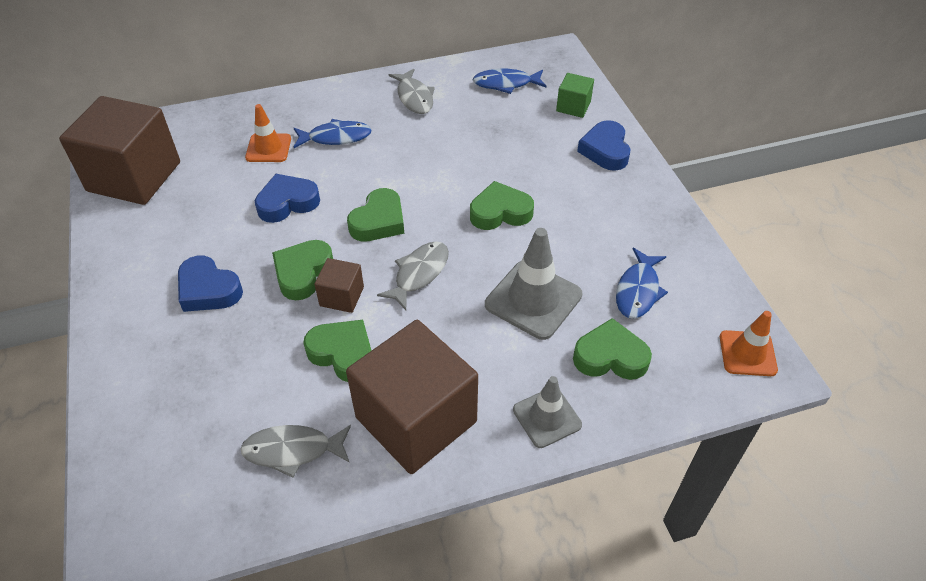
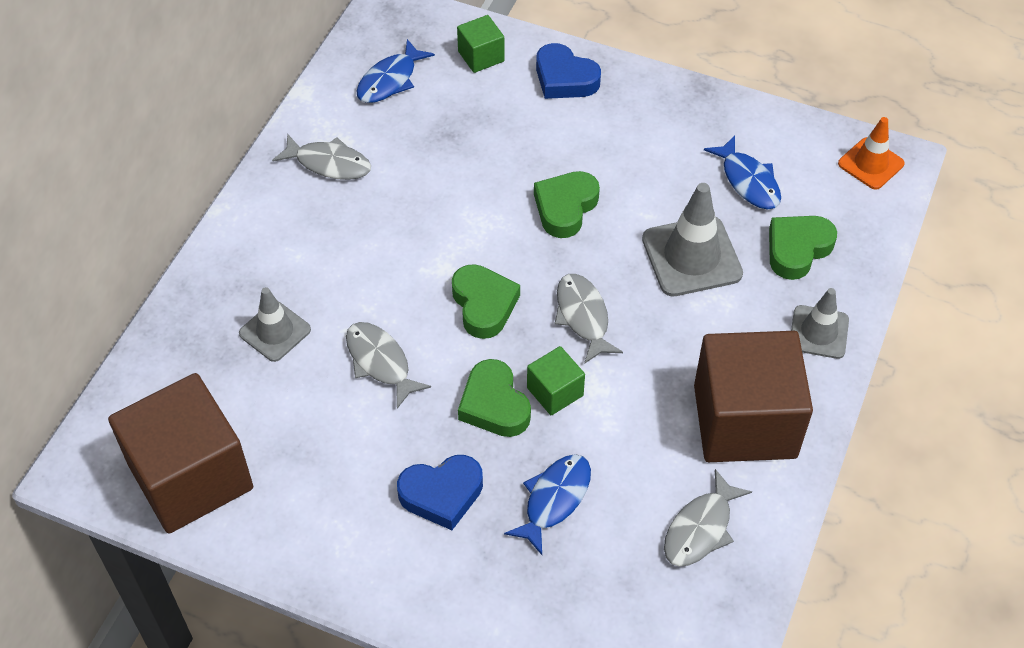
camera: 50 degrees left, 5 degrees up
(268, 148) = (275, 331): orange traffic cone -> grey traffic cone
(287, 203) = (380, 362): blue heart -> grey fish
(336, 137) = (321, 265): blue fish -> blue fish (554, 500)
(342, 296) = (555, 392): brown cube -> green cube
(343, 354) = (625, 431): green heart -> none

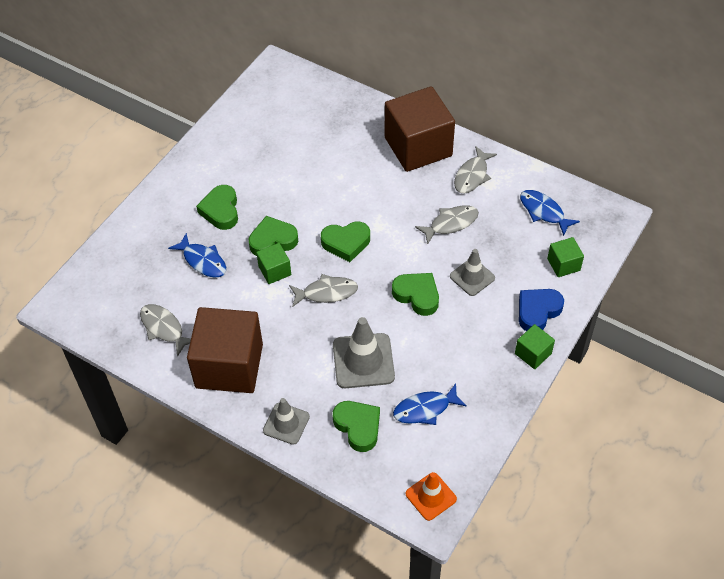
camera: 100 degrees right, 0 degrees up
(191, 477) = (260, 108): brown cube -> brown cube (418, 147)
(275, 331) = (346, 145): grey traffic cone -> grey traffic cone (472, 277)
(380, 362) = (315, 190): grey fish -> grey fish (450, 224)
(442, 494) = (221, 210): blue heart -> green heart
(632, 80) = (533, 353): none -> green cube

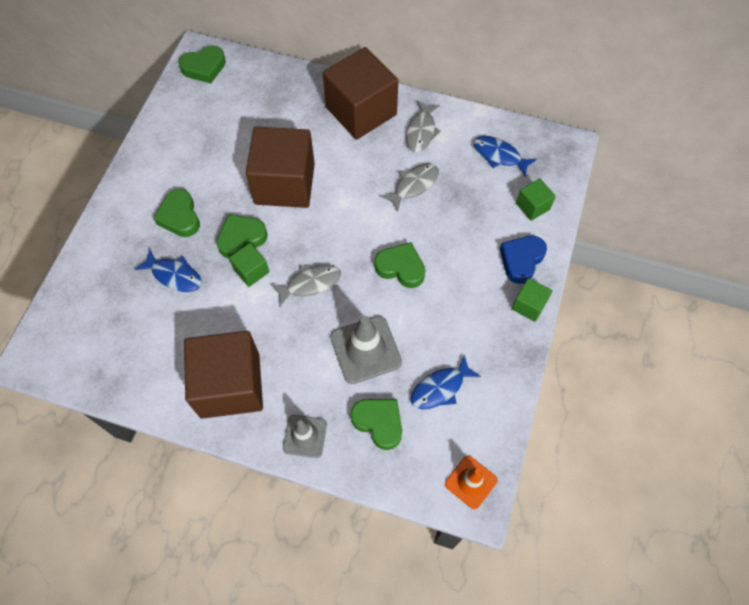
camera: 15 degrees left, 10 degrees up
(164, 328) = (151, 358): grey fish -> none
(326, 199) = (284, 183): none -> brown cube
(346, 243) = (316, 226): green heart -> green heart (204, 68)
(472, 277) = (449, 237): grey traffic cone -> none

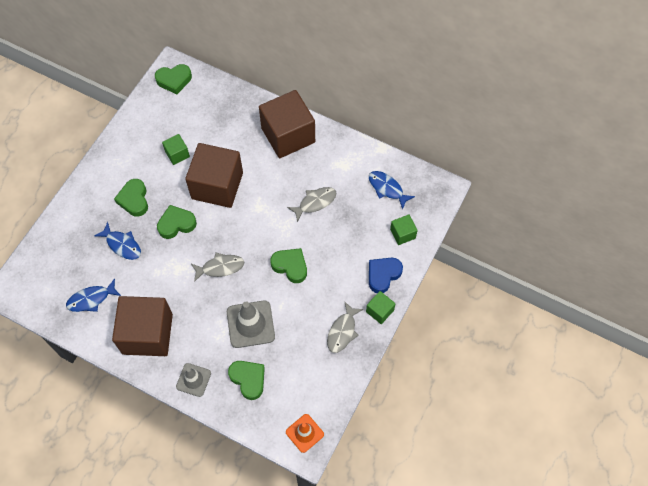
camera: 10 degrees right, 0 degrees up
(251, 271) = (179, 250): green cube -> green cube (177, 154)
(421, 131) = (331, 159): grey fish -> grey fish (342, 331)
(440, 388) = (299, 362): blue fish -> blue fish (91, 299)

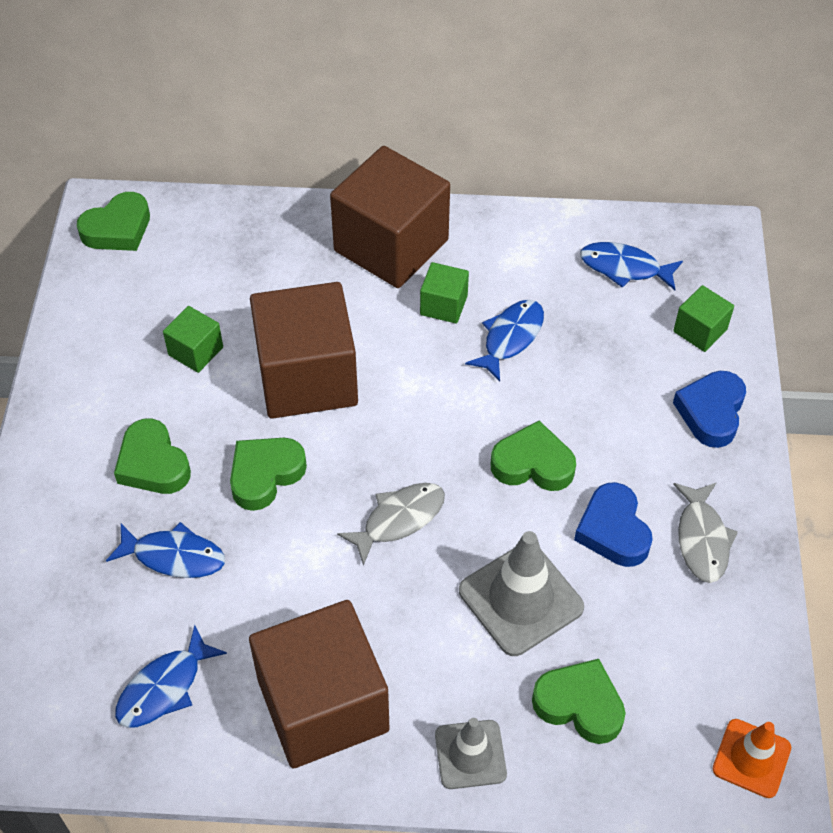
camera: 25 degrees left, 10 degrees down
(307, 311) = (613, 530): none -> blue heart
(315, 202) = (510, 338): grey fish -> blue fish
(380, 311) = (745, 475): green cube -> green cube (443, 305)

